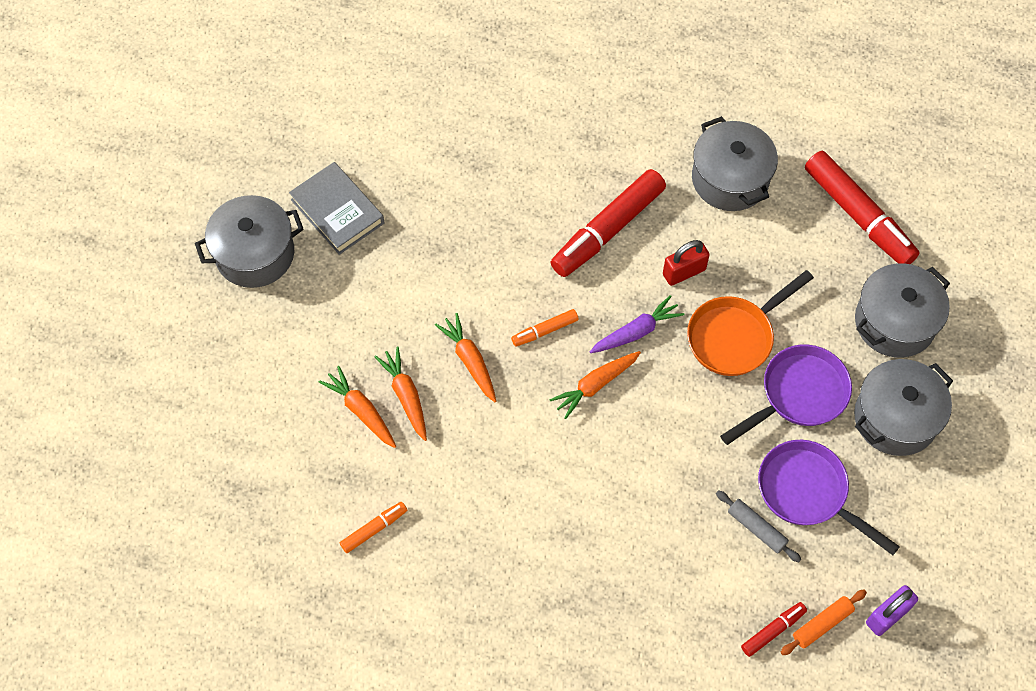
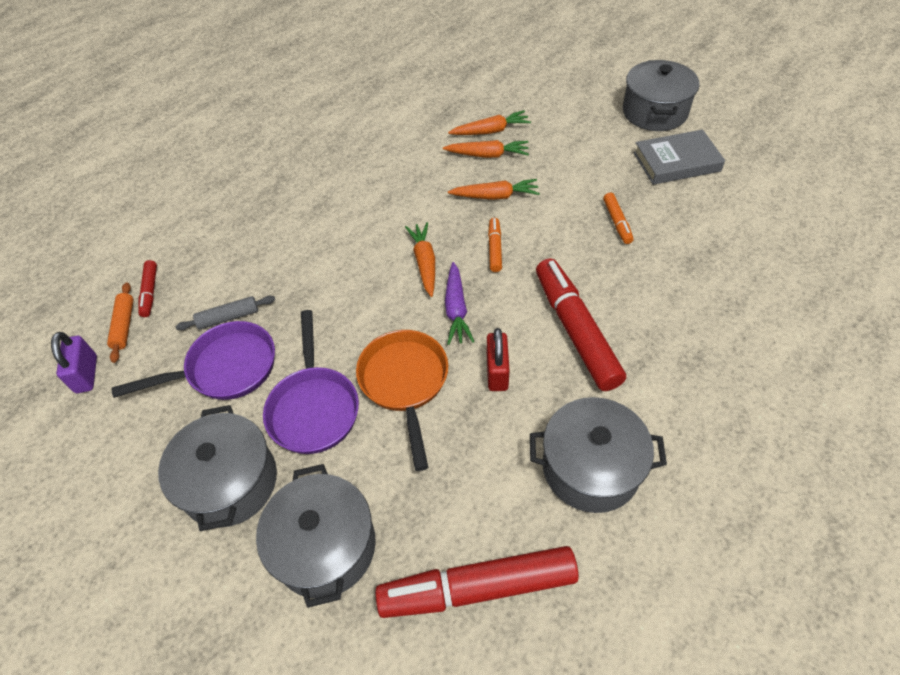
camera: 120 degrees right, 10 degrees down
(374, 529) = (400, 115): orange marker -> orange marker (617, 222)

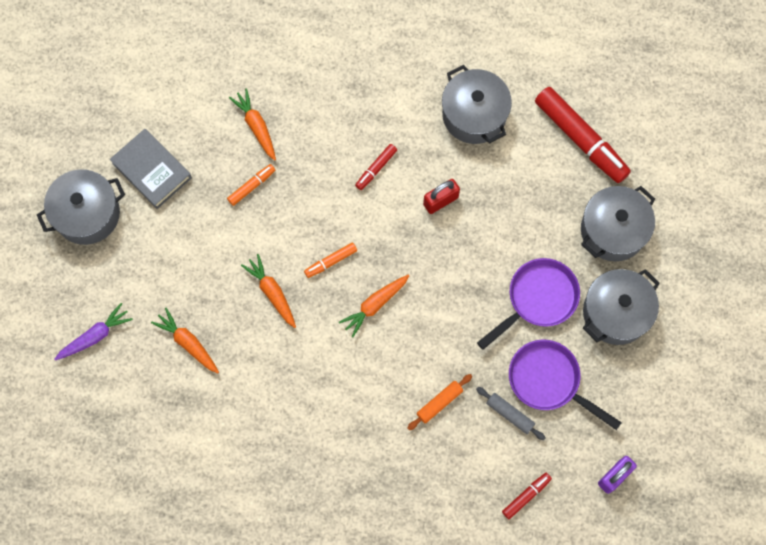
camera: 125 degrees left, 20 degrees up
(124, 325) = (564, 487): orange rolling pin -> orange rolling pin (439, 403)
(405, 383) = (485, 253): orange pan -> none
(456, 309) = (405, 256): purple carrot -> purple carrot (95, 336)
(488, 155) = (223, 327): orange carrot -> orange carrot (256, 126)
(575, 330) = (376, 169): red marker -> red marker, size x0.47

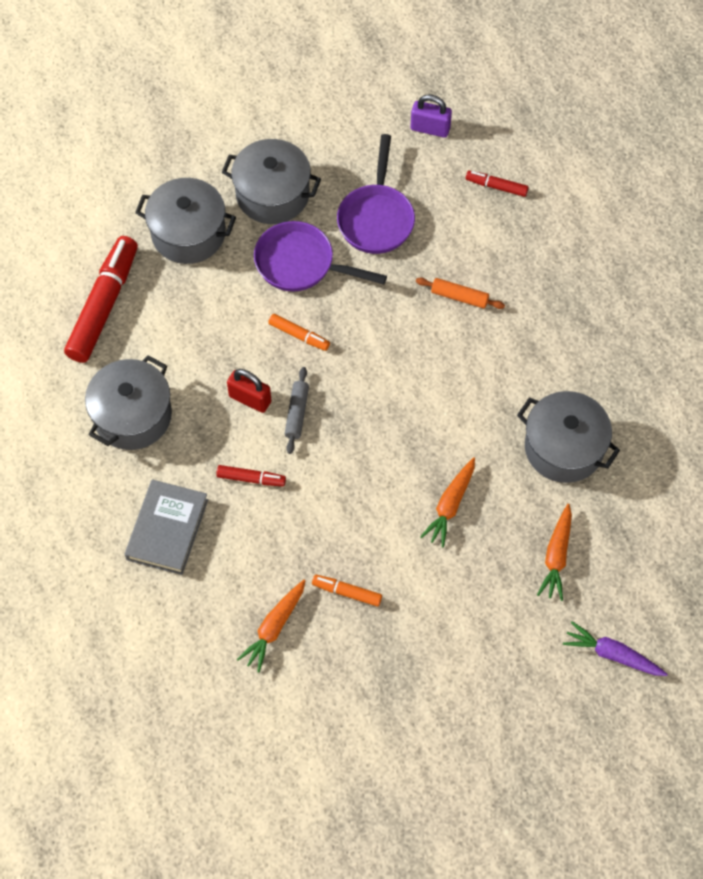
camera: 120 degrees left, 10 degrees down
(87, 214) = (487, 750): grey pot -> grey pot (563, 448)
(152, 170) = (393, 710): grey book -> grey book (167, 529)
(330, 261) = (381, 467): orange marker -> orange marker (299, 335)
(375, 305) = (400, 402): orange carrot -> none
(509, 414) = (430, 234): grey rolling pin -> grey rolling pin (297, 413)

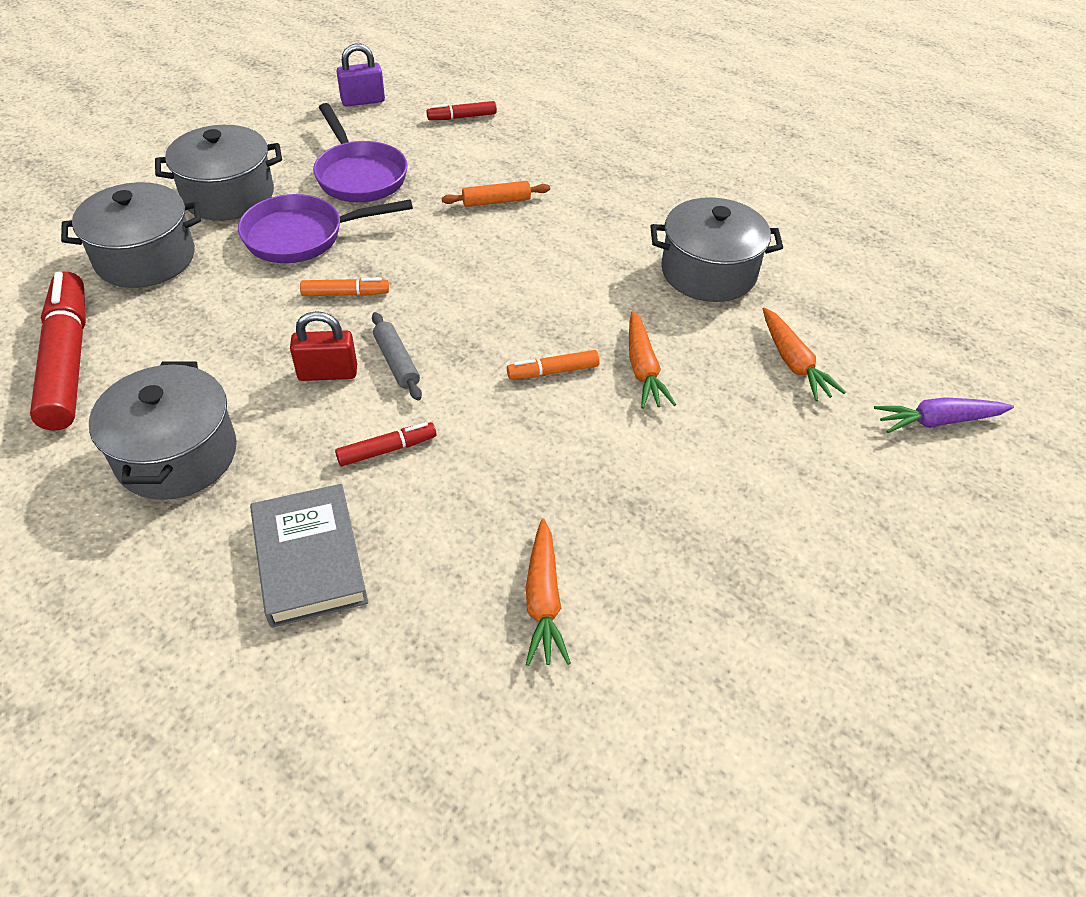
camera: 35 degrees left, 15 degrees down
(347, 592) = (602, 510): orange marker -> orange marker (553, 371)

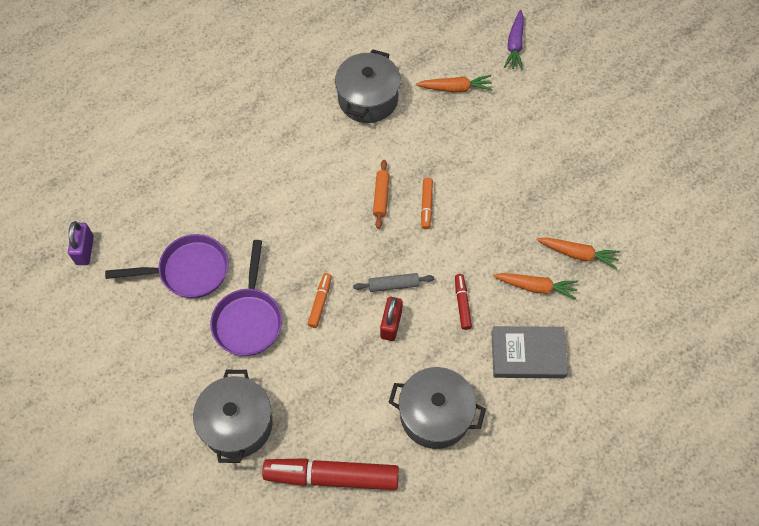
camera: 70 degrees left, 15 degrees up
(228, 195) = (179, 362): grey pot -> none
(462, 117) = (138, 187): red marker -> none
(496, 201) = (253, 192): orange rolling pin -> orange rolling pin (381, 196)
(643, 369) = (438, 161): orange carrot -> orange carrot (536, 287)

